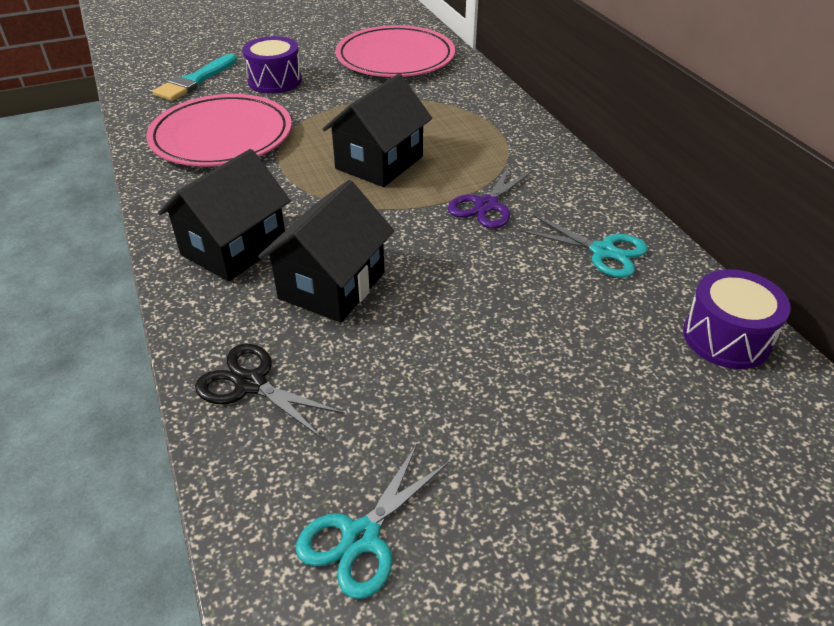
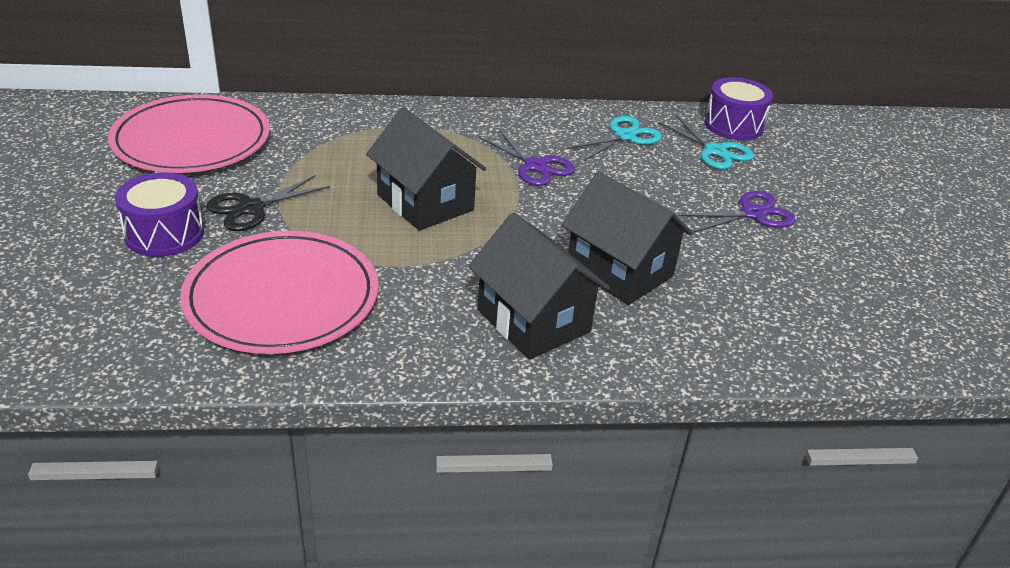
camera: 75 degrees left, 5 degrees down
(195, 81) = (92, 301): turquoise brush -> none
(251, 384) = (739, 338): black scissors -> black scissors (251, 208)
(361, 537) = (896, 311): turquoise scissors -> turquoise scissors (715, 151)
(509, 375) = (753, 214): none -> purple scissors

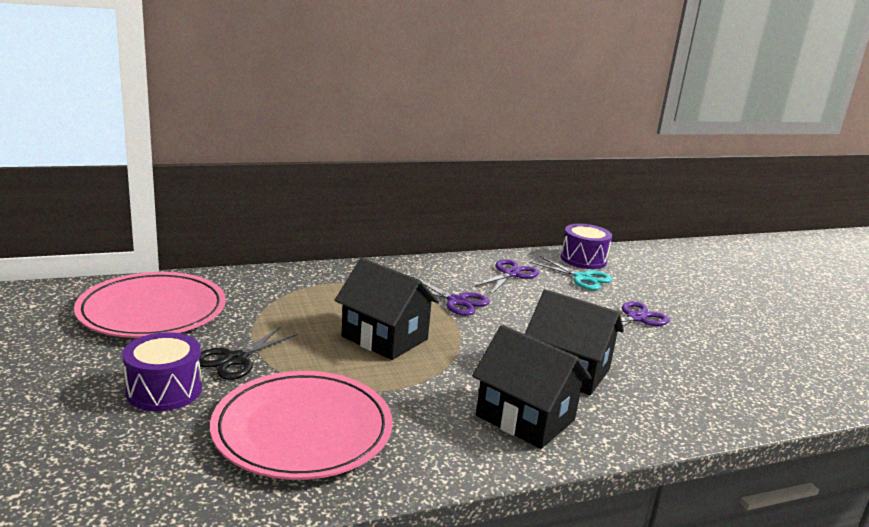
camera: 15 degrees left, 15 degrees down
(625, 136) = (511, 274): turquoise scissors -> purple scissors

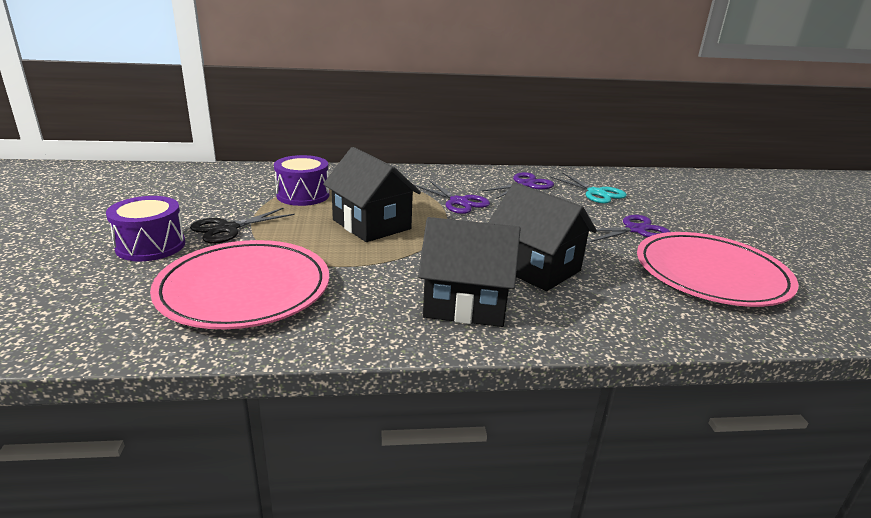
camera: 15 degrees right, 5 degrees up
(152, 311) = (187, 188): pink plate -> pink plate (711, 274)
(525, 418) = (465, 303): black house -> black house turned 45 degrees counterclockwise
(583, 259) = (606, 178): purple drum -> purple drum (303, 195)

